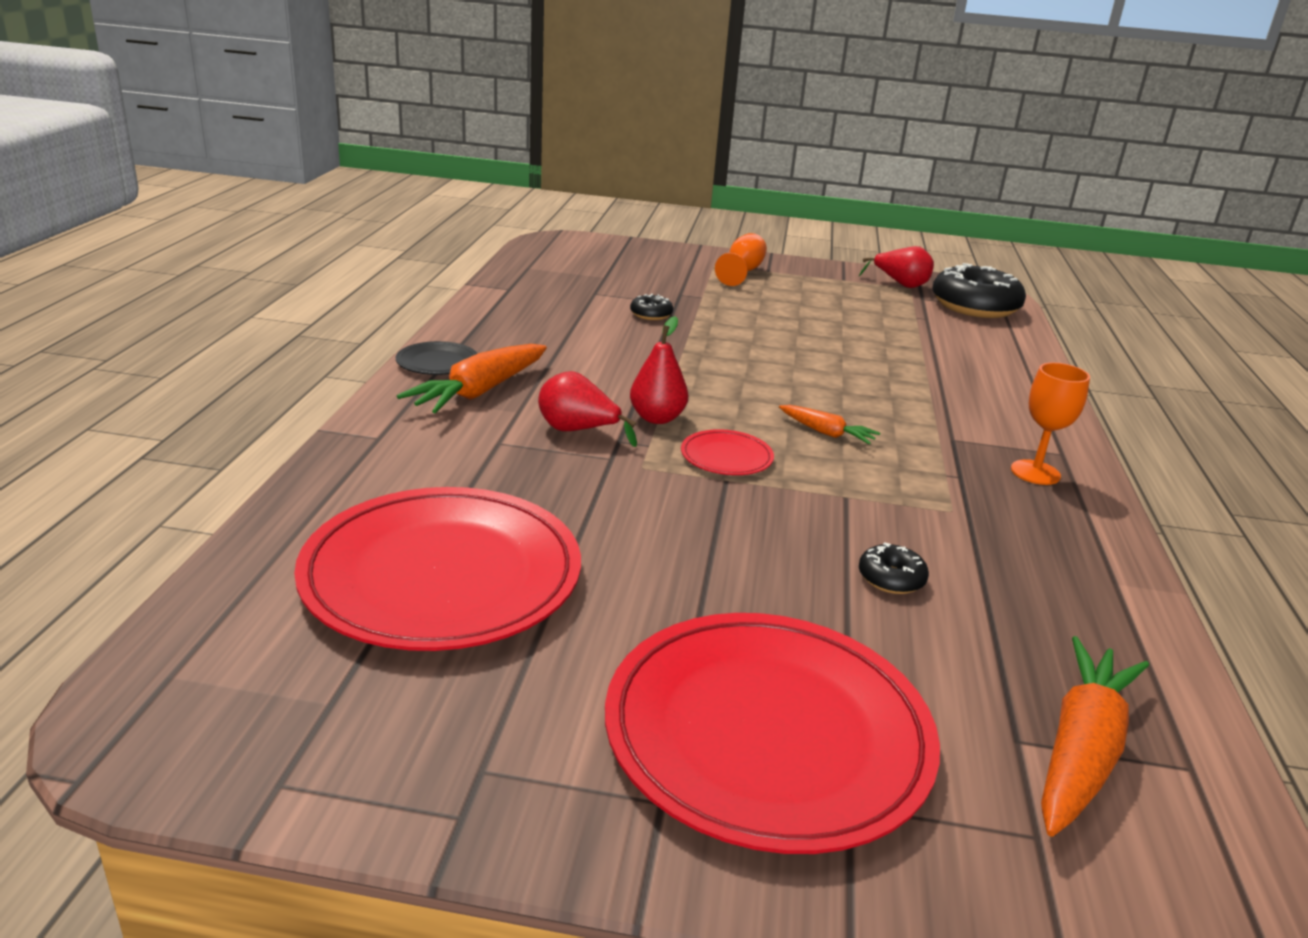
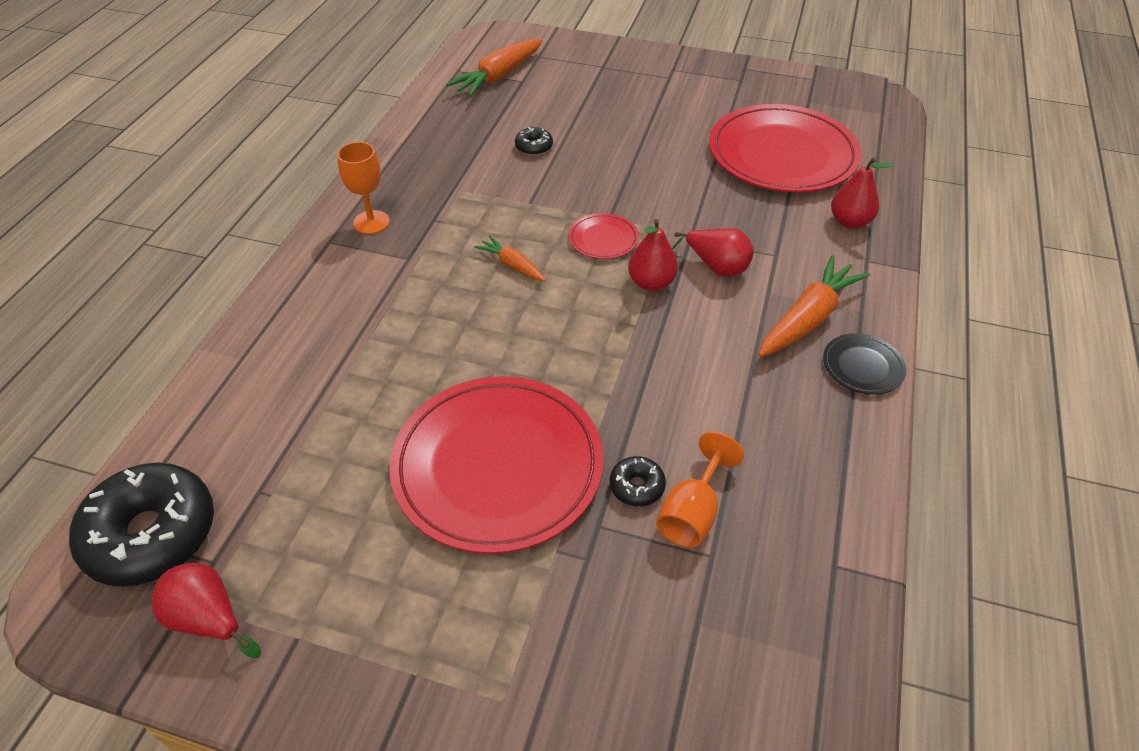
camera: 170 degrees left, 20 degrees up
(377, 477) = (849, 222): none -> red pear
(742, 272) = (462, 662): orange goblet -> orange goblet (692, 512)
(767, 733) = (627, 86): red plate -> red plate (498, 466)

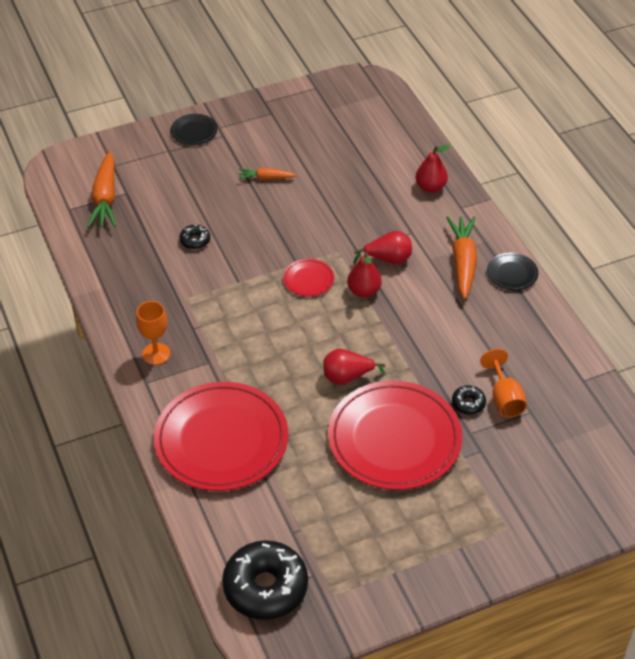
camera: 40 degrees left, 0 degrees up
(209, 619) = (344, 596): red pear -> red pear (347, 377)
(512, 265) = (275, 328): orange carrot -> orange carrot (266, 178)
(645, 62) = (194, 131): none -> black plate
(782, 154) = (351, 159): red plate -> red plate (221, 440)

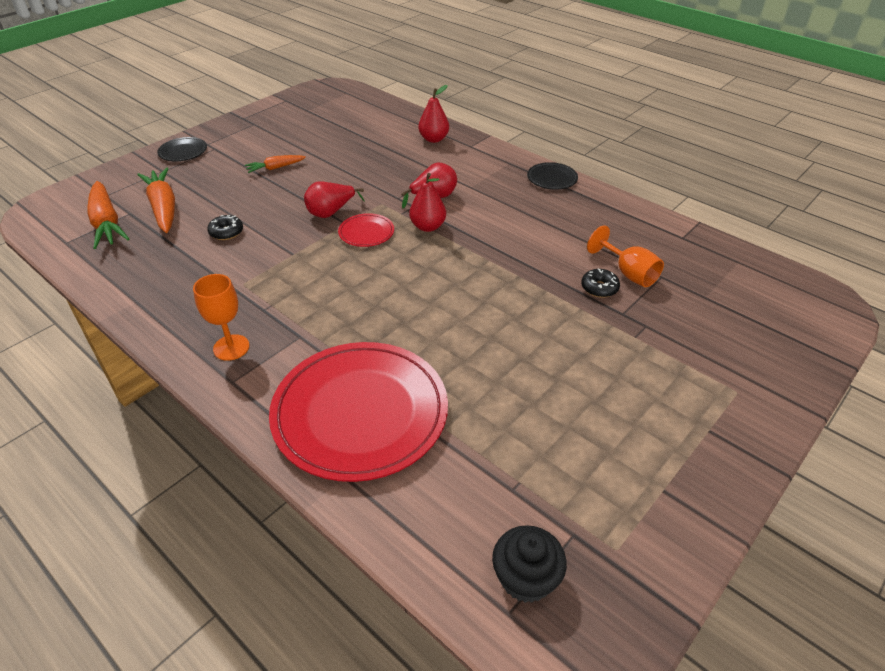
camera: 25 degrees left, 5 degrees down
(265, 587) = (525, 578): black donut -> black cupcake
(347, 377) = (463, 303): red pear -> red pear (331, 212)
(394, 439) = (553, 344): red plate -> none
(463, 261) = (502, 181): orange carrot -> orange carrot (163, 207)

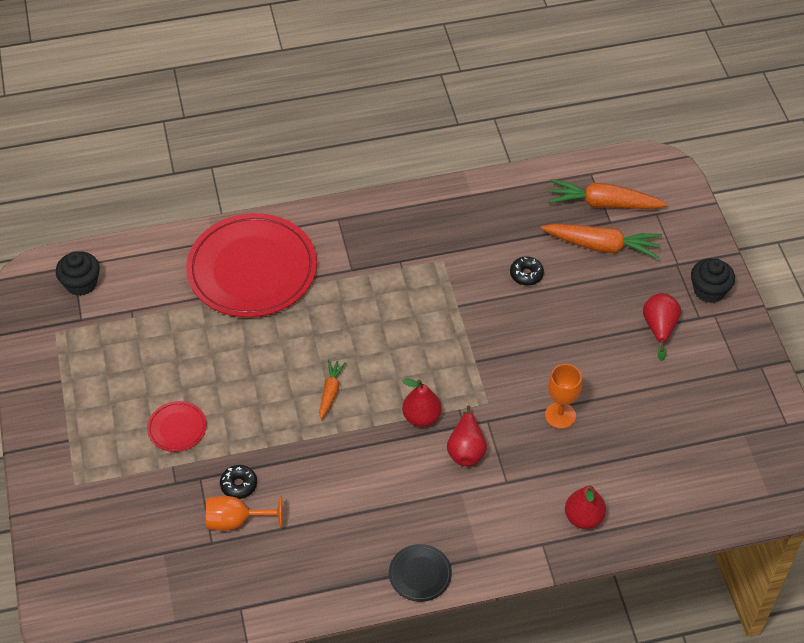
camera: 125 degrees right, 10 degrees up
(183, 151) = (709, 290): black plate -> black cupcake
(231, 347) = (372, 229): orange goblet -> orange goblet (560, 415)
(275, 168) = (619, 350): orange carrot -> orange carrot (330, 391)
(331, 212) = (501, 358): red pear -> red pear (659, 328)
(366, 232) = (449, 368): red plate -> red plate (177, 428)

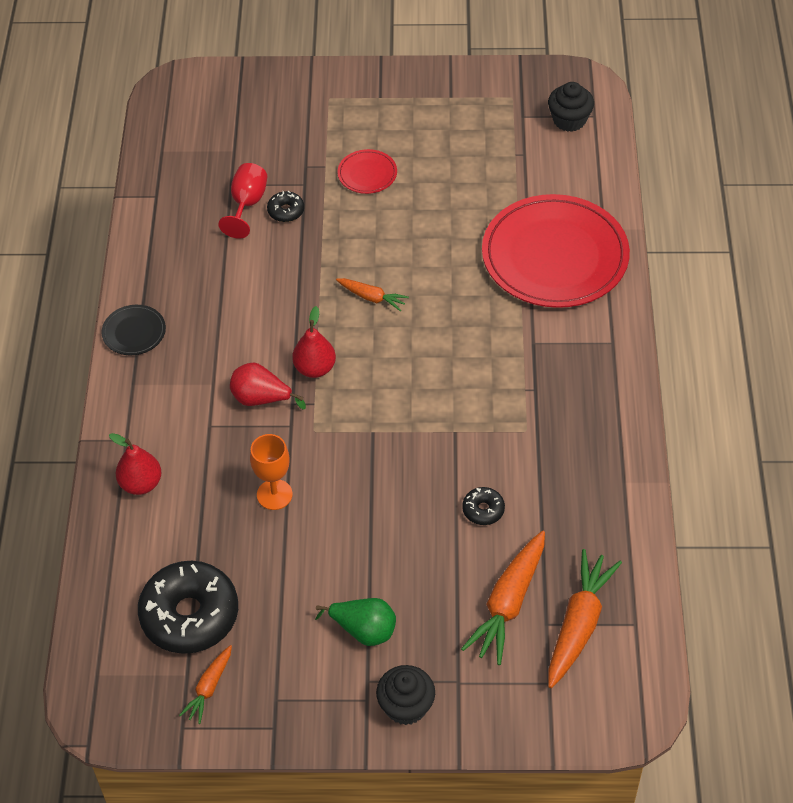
camera: 105 degrees right, 0 degrees up
(236, 521) = (247, 204): orange goblet -> red goblet
(659, 328) = (363, 630): red pear -> green pear
(692, 445) = (190, 615): none -> black donut
(748, 415) = (209, 688): none -> orange carrot

